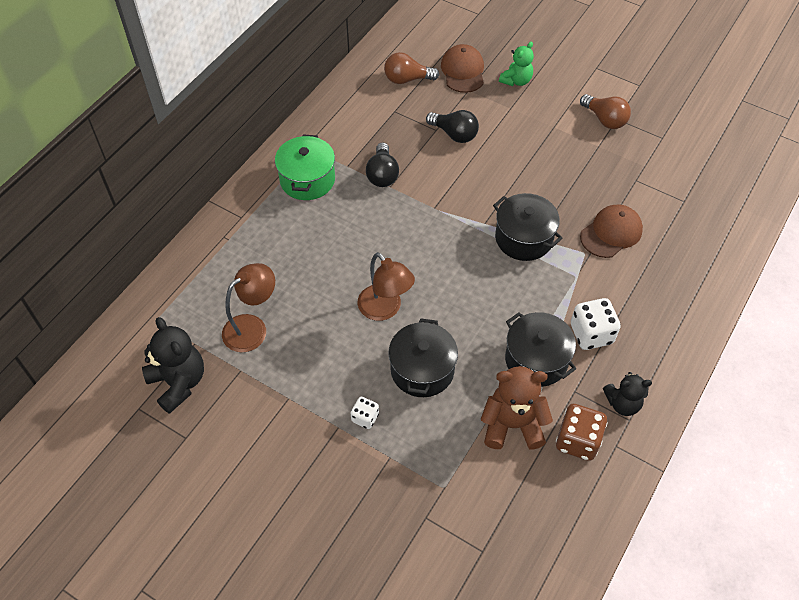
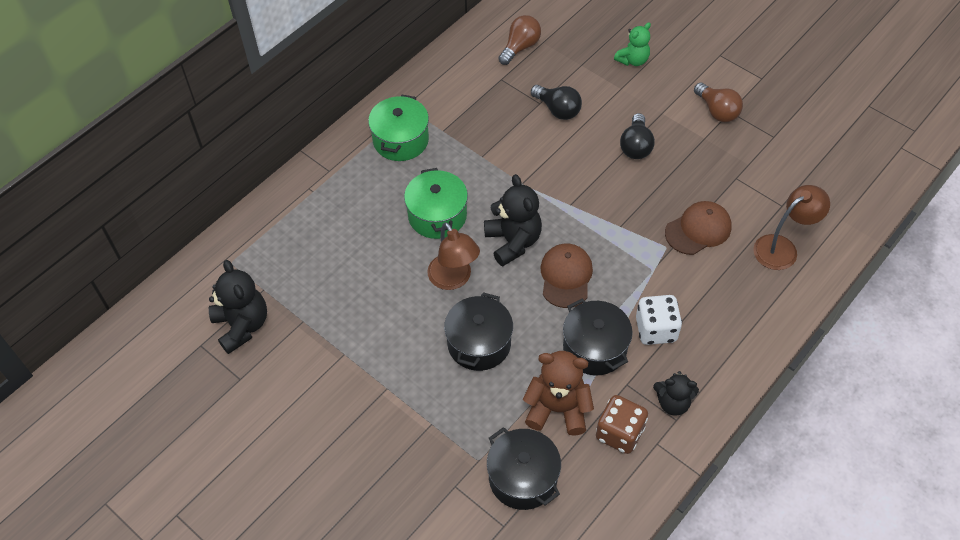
camera: 10 degrees right, 0 degrees up
(252, 327) = (321, 281): brown lamp -> brown lamp (782, 248)
(357, 249) = (437, 215): none -> green pot
(365, 417) = (414, 382): white dice -> none
(382, 174) = (476, 143): black light bulb -> black light bulb (635, 146)
(407, 79) = (520, 47): brown light bulb -> brown light bulb turned 120 degrees clockwise
(436, 265) = (513, 242): none -> black teddy bear
(463, 71) = (579, 44): brown cap -> brown cap (566, 276)
(524, 238) = (607, 224): black pot -> black pot (523, 478)

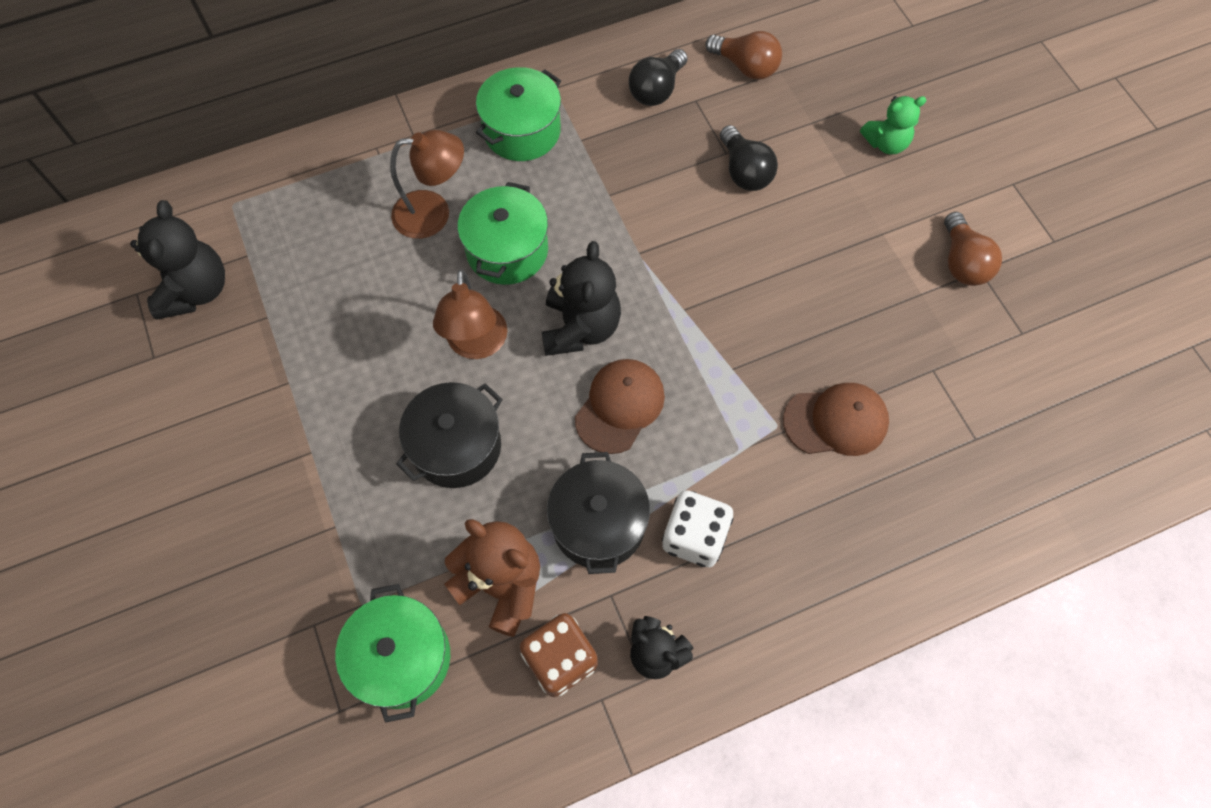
camera: 25 degrees right, 10 degrees up
(520, 47) = (745, 67): brown light bulb -> brown light bulb turned 60 degrees clockwise
(523, 478) = (401, 658): black pot -> green pot
(635, 146) = (819, 265): black light bulb -> black light bulb (656, 90)
(782, 248) = (940, 501): brown lamp -> brown lamp (434, 213)

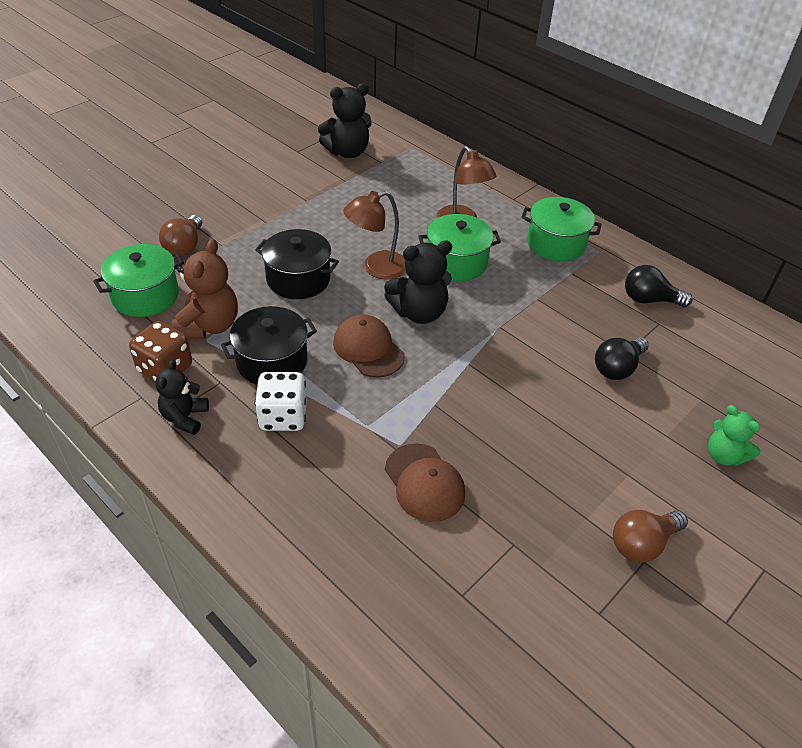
camera: 65 degrees right, 20 degrees down
(620, 406) = (368, 349): brown cap -> brown cap turned 135 degrees counterclockwise
(745, 67) = (717, 344): brown light bulb -> brown light bulb (185, 246)

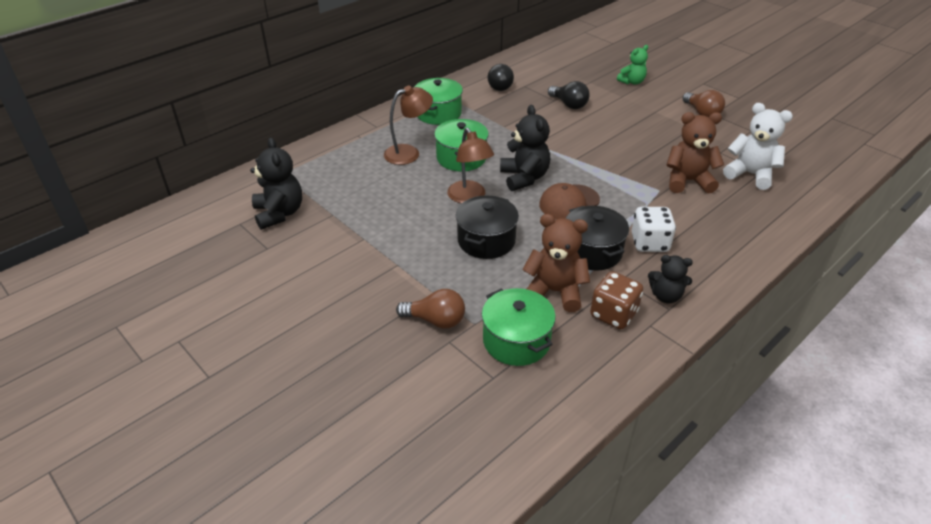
camera: 85 degrees left, 5 degrees down
(424, 482) = (688, 181): brown cap -> brown teddy bear
(451, 574) = (750, 174): none -> white teddy bear

